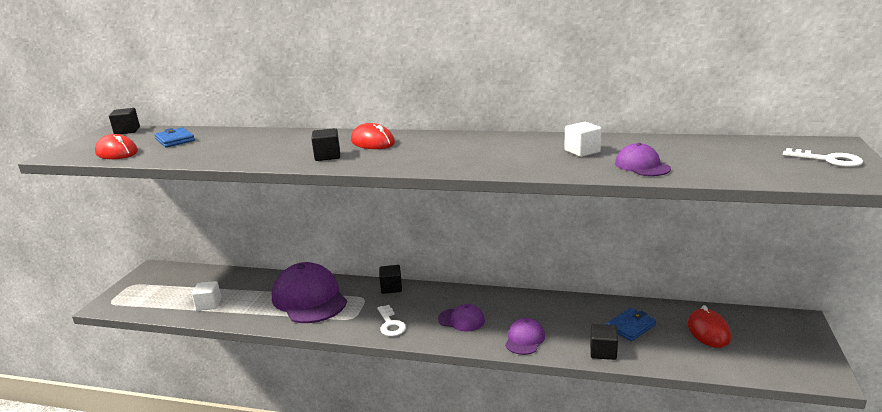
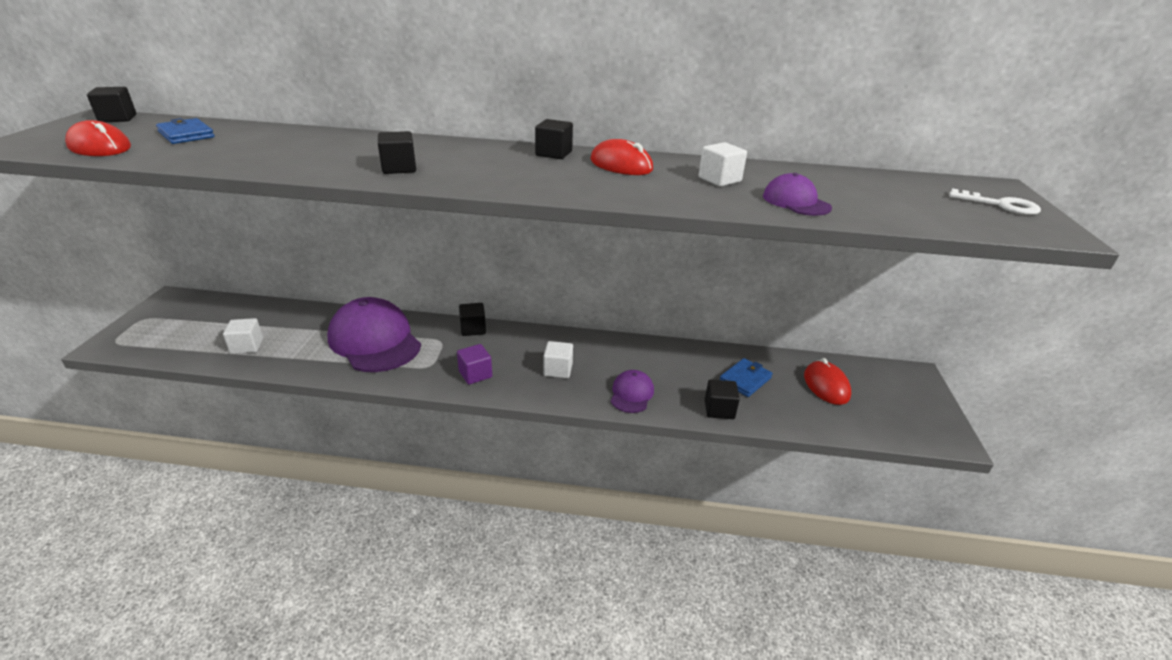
camera: 10 degrees left, 10 degrees up
(372, 142) = (456, 153): red mouse -> red mouse (621, 165)
(390, 324) = (475, 374): white key -> purple cube
(449, 138) = (554, 153): none -> black cube
(461, 320) = (558, 370): purple cap -> white cube

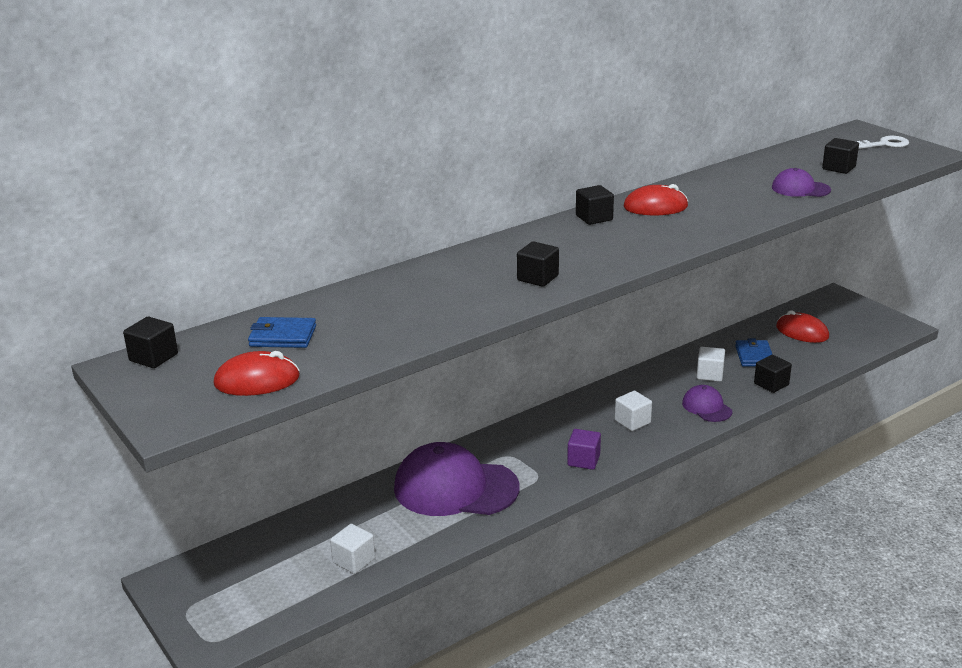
camera: 40 degrees left, 5 degrees down
(473, 329) = (514, 432): black cube -> black cube (838, 168)
(719, 179) = (731, 191): white cube -> white cube (709, 374)

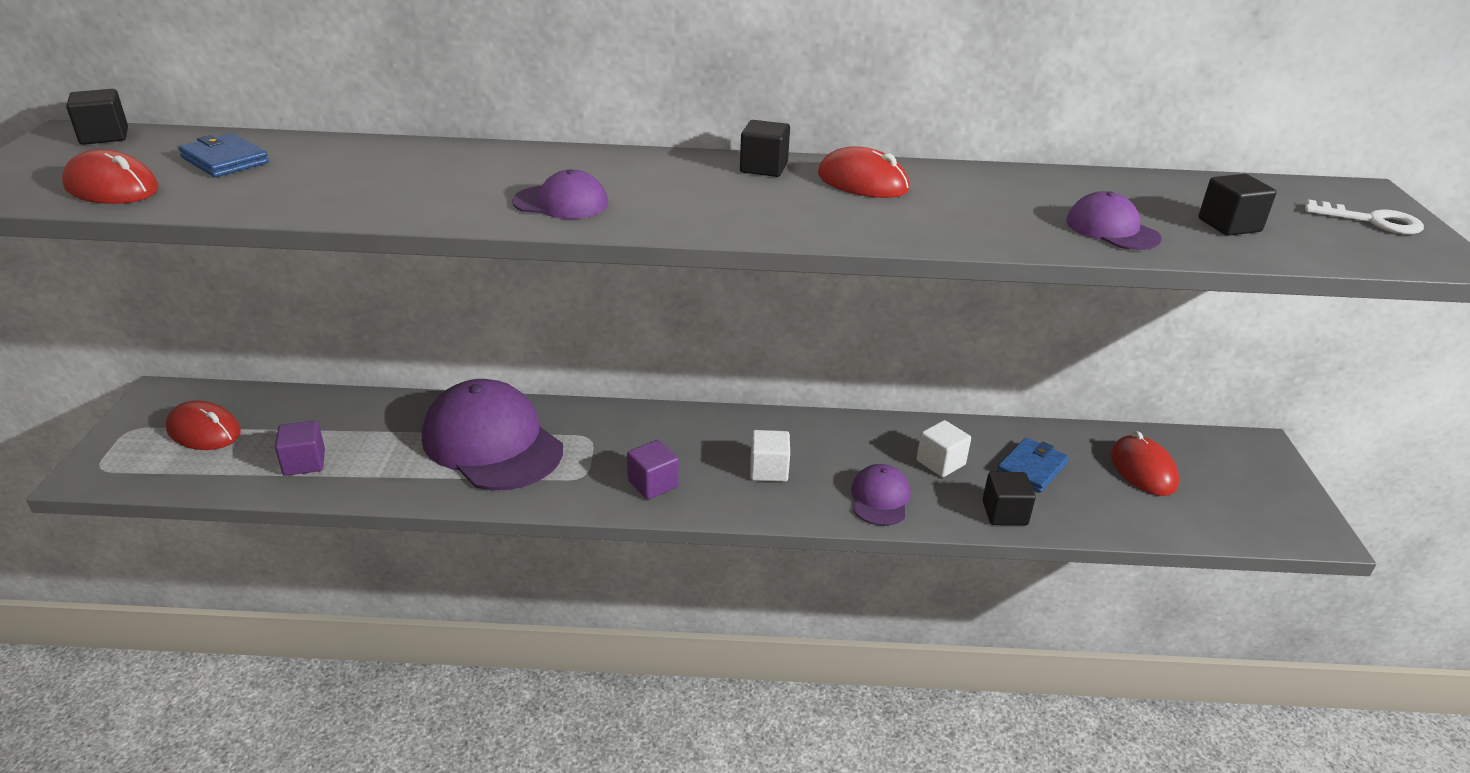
camera: 35 degrees right, 5 degrees up
(245, 582) = (204, 431): none -> red mouse
(354, 560) = (304, 463): white cube -> purple cube
(537, 278) = (561, 203): black cube -> purple cap

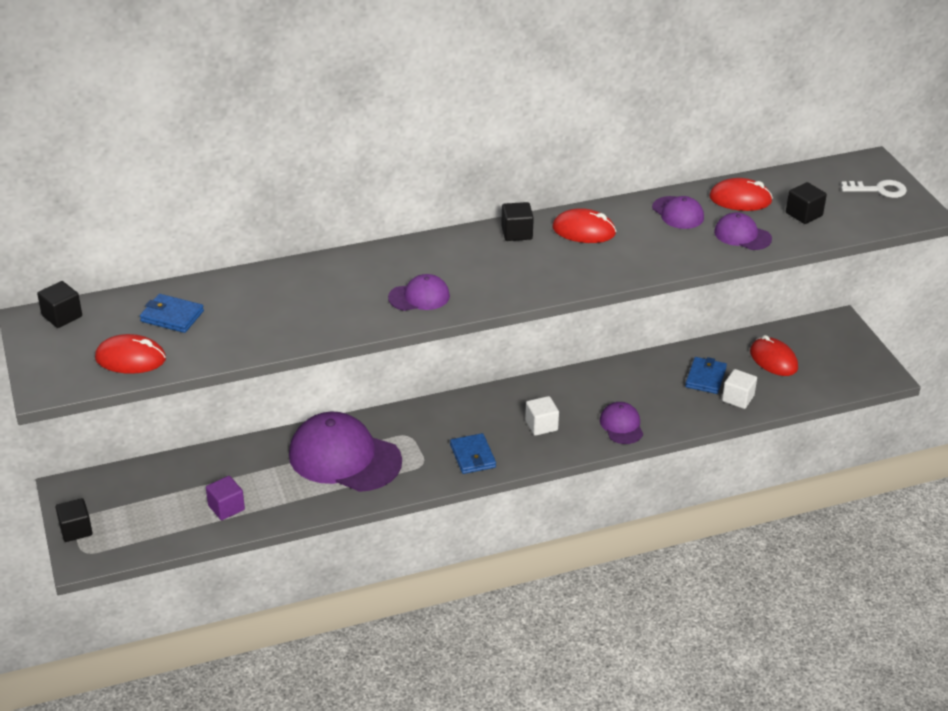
camera: 20 degrees left, 5 degrees up
(204, 431) = (131, 506): red mouse -> red mouse (740, 199)
(653, 484) = (473, 456): purple cube -> blue wallet
(940, 462) = (647, 389): white cube -> white cube (738, 398)
(1004, 513) = (701, 414): black cube -> black cube (76, 530)
(1020, 189) = (678, 213): none -> purple cap

